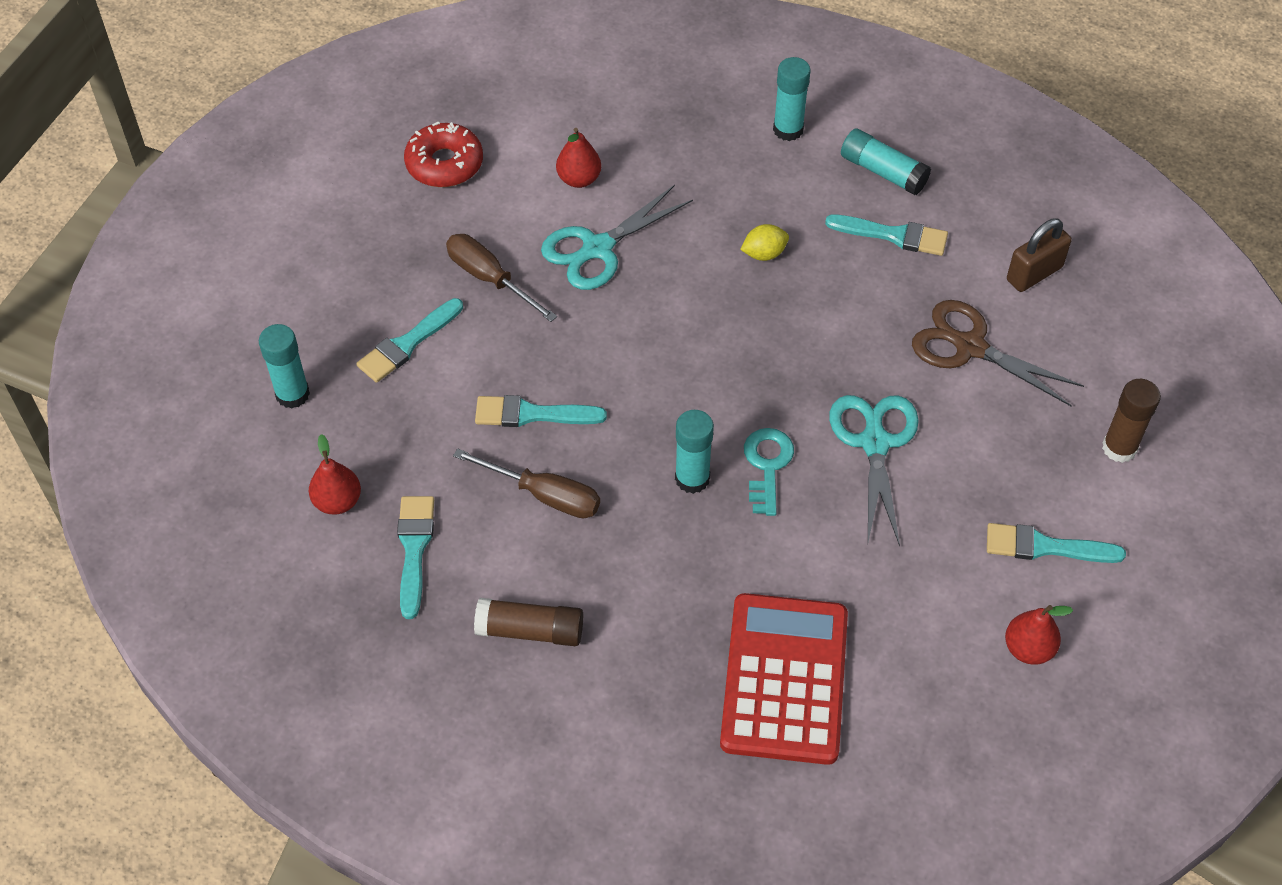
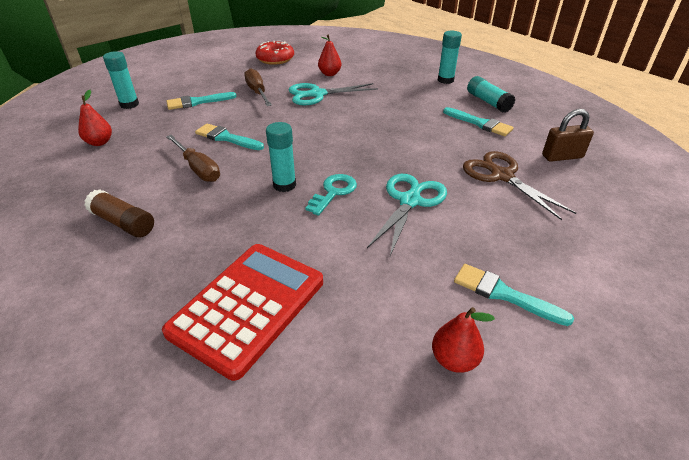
camera: 25 degrees right, 15 degrees down
(414, 549) = (110, 169): turquoise brush -> none
(764, 254) = (401, 114): yellow lemon -> none
(1119, 448) = (592, 254): brown glue stick -> none

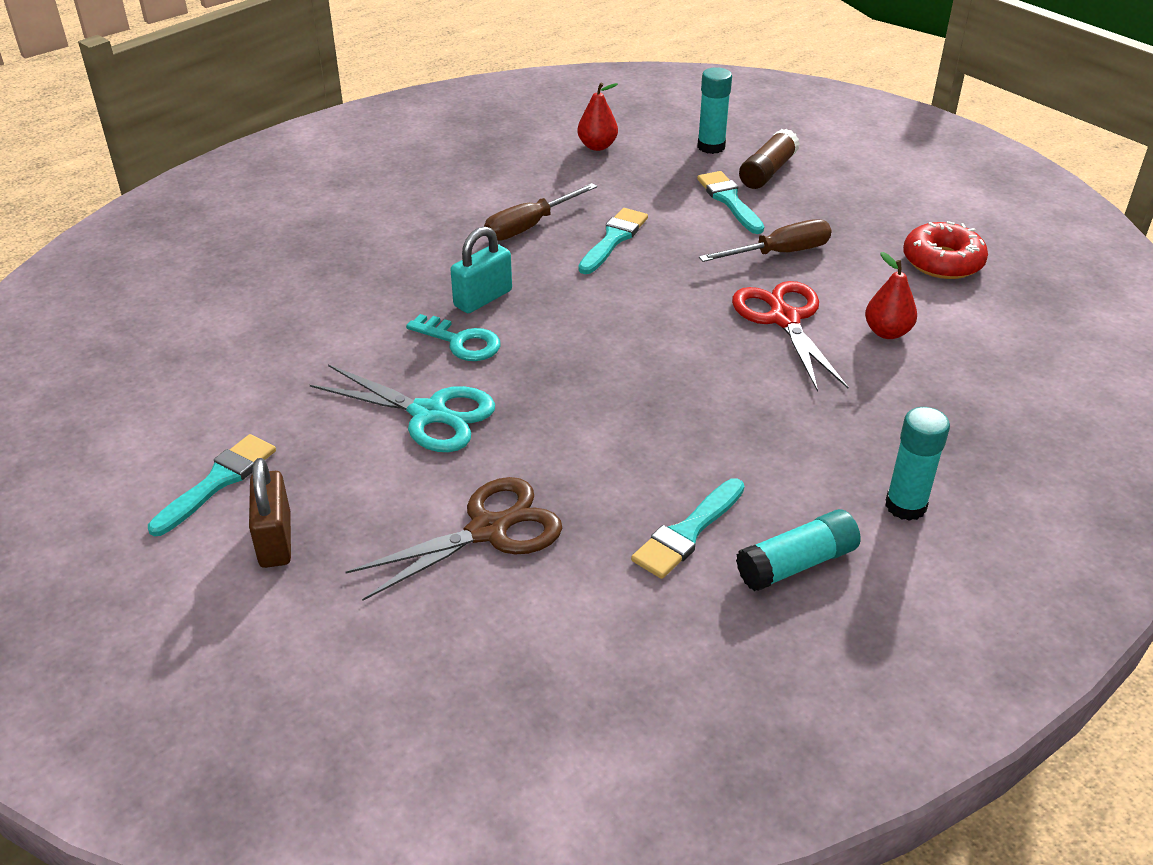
camera: 90 degrees right, 0 degrees up
(123, 223) = (418, 194): brown glue stick -> brown glue stick (767, 171)
(248, 306) = (262, 288): red calculator -> none
(284, 185) = (483, 298): turquoise glue stick -> turquoise padlock
(317, 94) = (784, 319): turquoise scissors -> red scissors
(454, 359) = (141, 426): red pear -> none
(562, 156) = (553, 637): brown padlock -> brown padlock (275, 540)

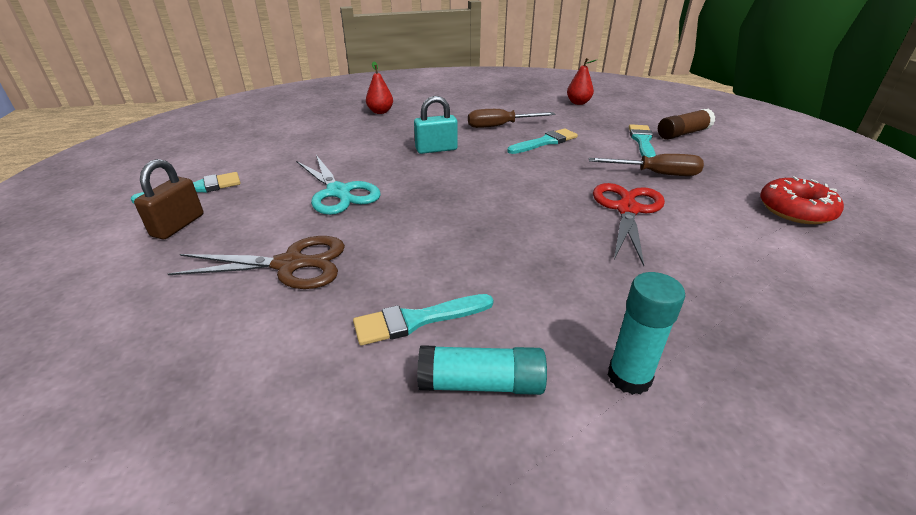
camera: 30 degrees right, 5 degrees down
(461, 342) = (399, 165): turquoise key -> none
(711, 147) = (652, 116): turquoise glue stick -> none
(887, 332) = (710, 240): red pear -> red pear (380, 112)

